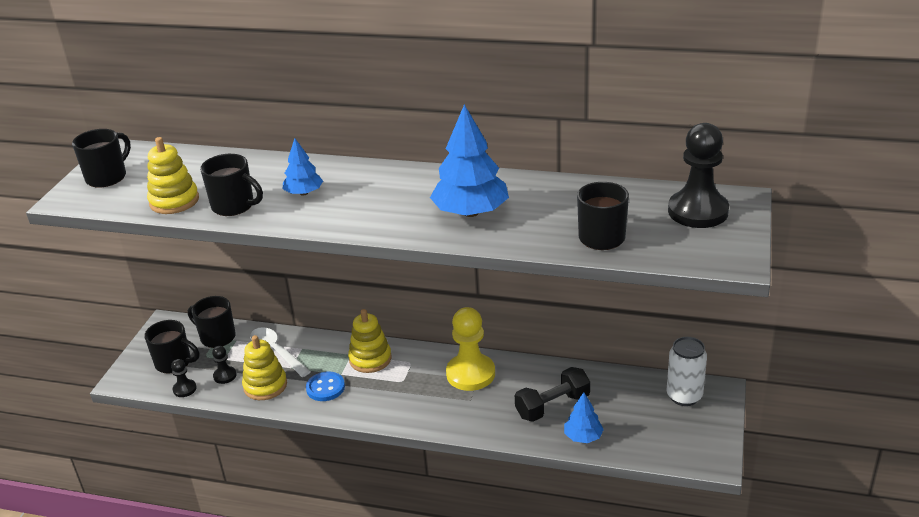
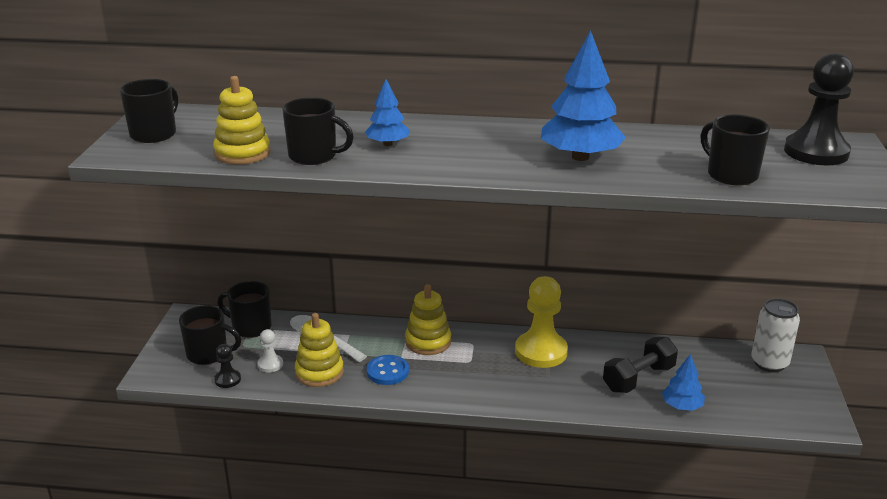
camera: 10 degrees left, 5 degrees down
(225, 376) = (270, 364): black pawn -> white pawn

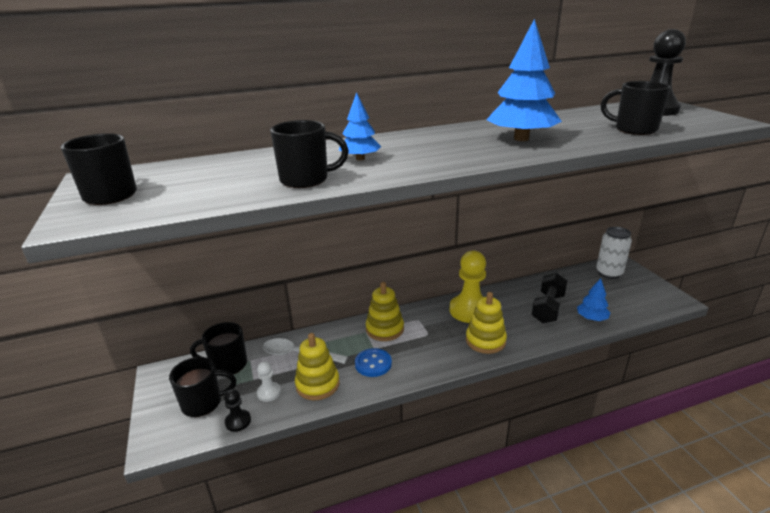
camera: 25 degrees left, 0 degrees up
(242, 153) = (230, 191): yellow stacking toy -> yellow stacking toy (485, 341)

